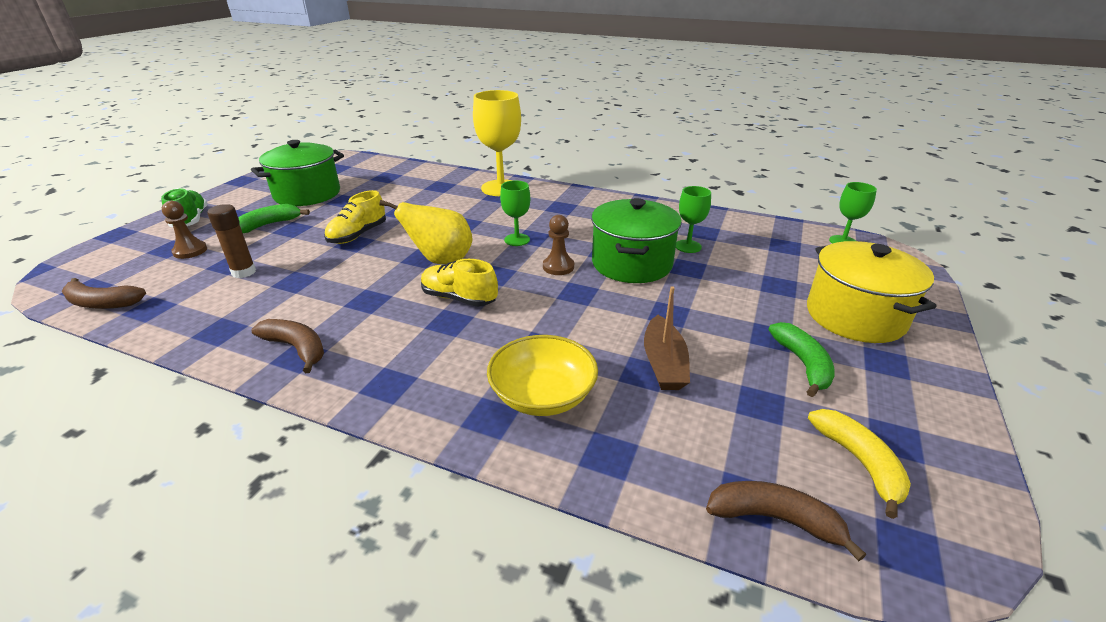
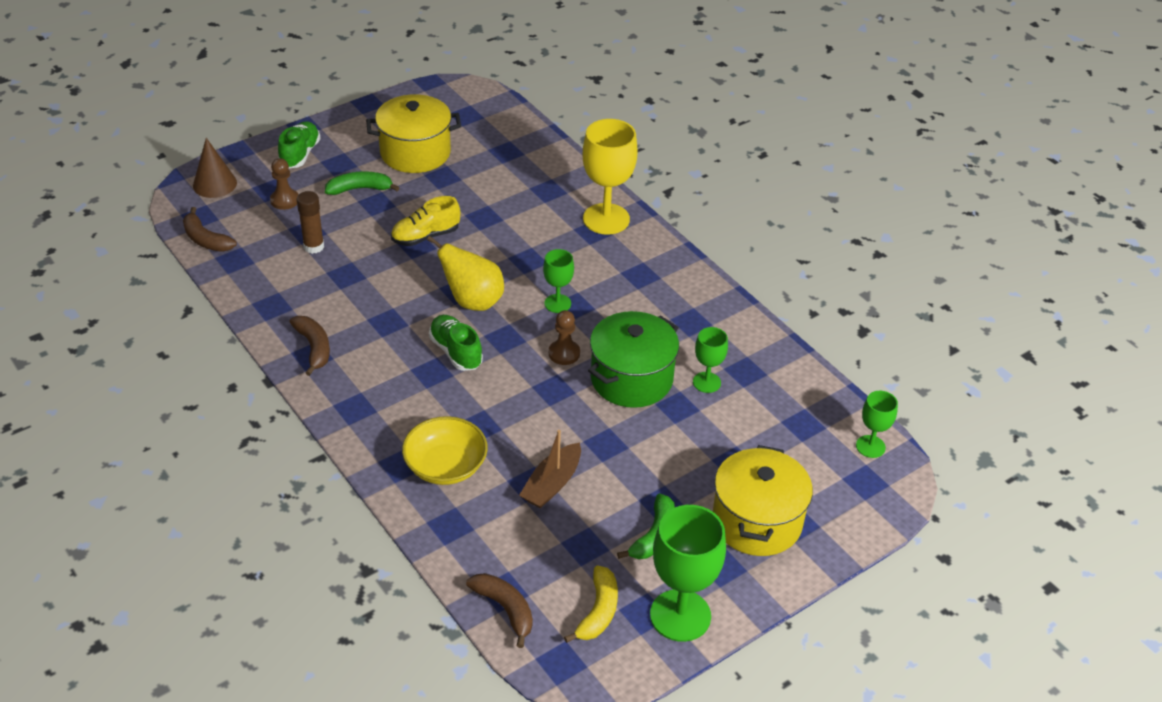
camera: 30 degrees right, 10 degrees up
(97, 261) = (214, 184): none -> brown cone
(307, 194) = (415, 153): green pot -> yellow pot
(459, 298) = (456, 352): yellow shoe -> green shoe
(924, 423) = (680, 615): none -> green goblet

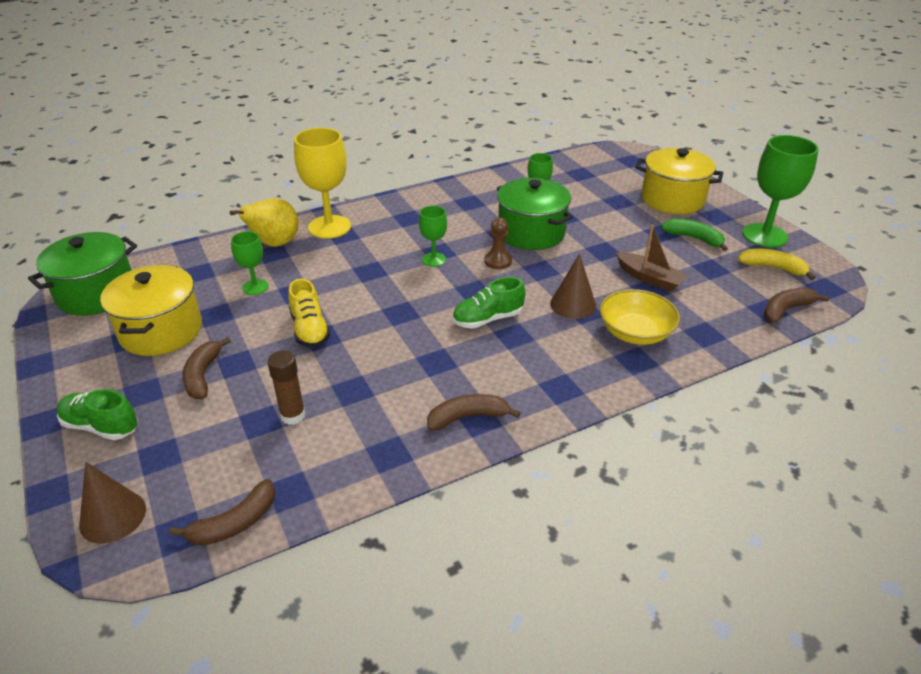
camera: 80 degrees left, 5 degrees down
(284, 200) = (190, 441): brown pawn -> none
(360, 189) = (203, 375): green banana -> brown banana
(463, 105) = (97, 294): none -> green pot
(472, 301) = (419, 305): yellow pear -> yellow pear (274, 244)
(490, 416) = (573, 304): none -> brown cone
(870, 446) = (600, 155): green goblet -> green goblet (255, 287)

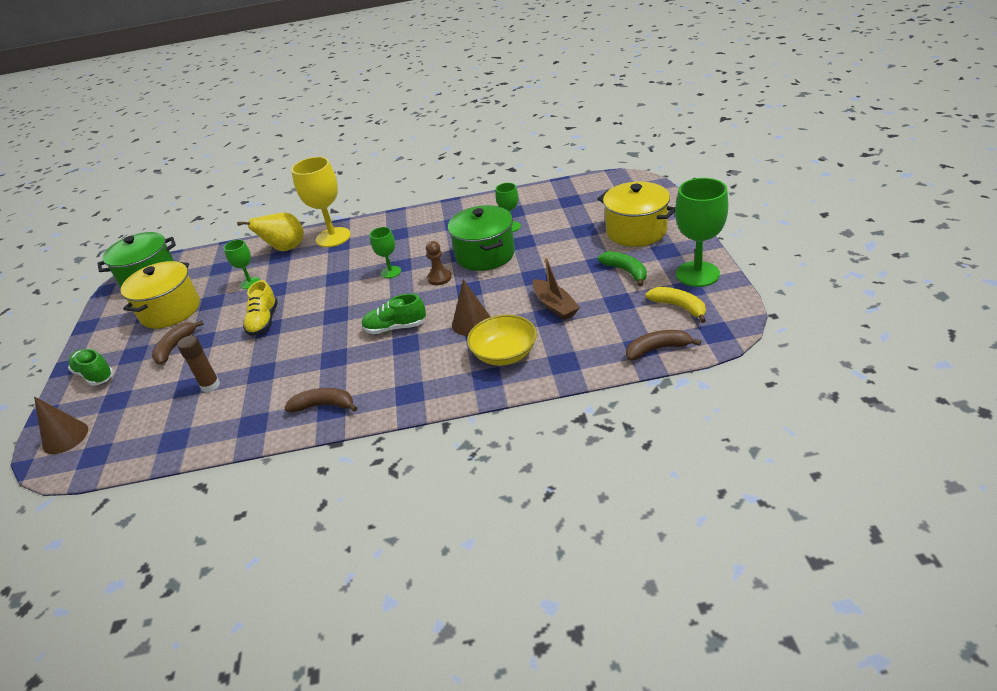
camera: 25 degrees right, 0 degrees up
(235, 523) = (128, 455): brown banana -> none

